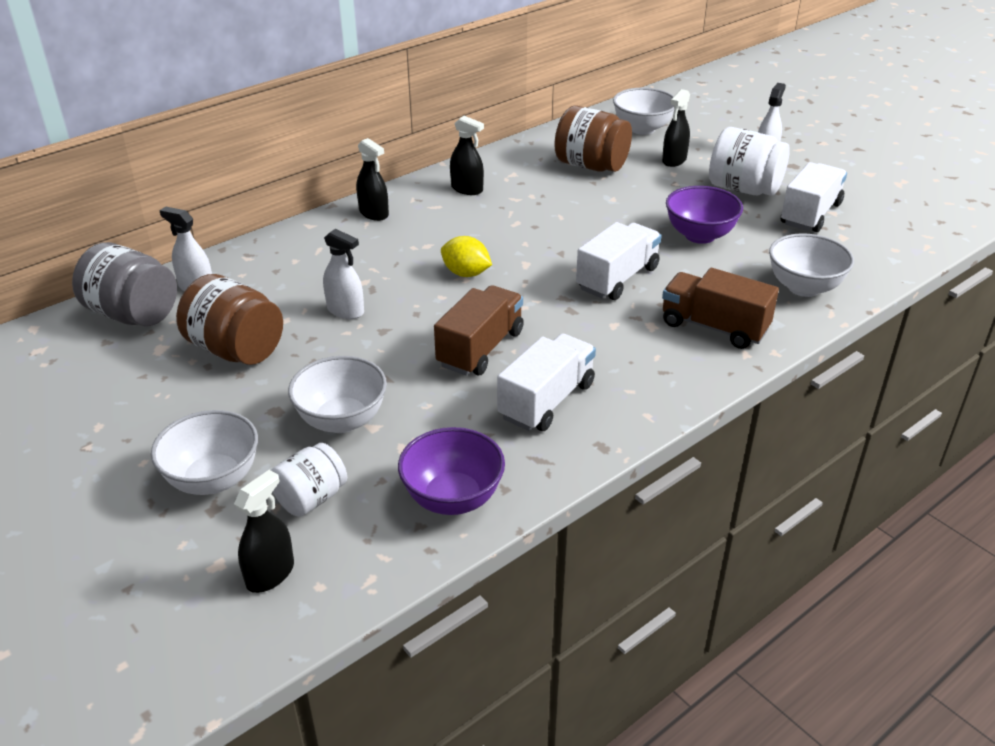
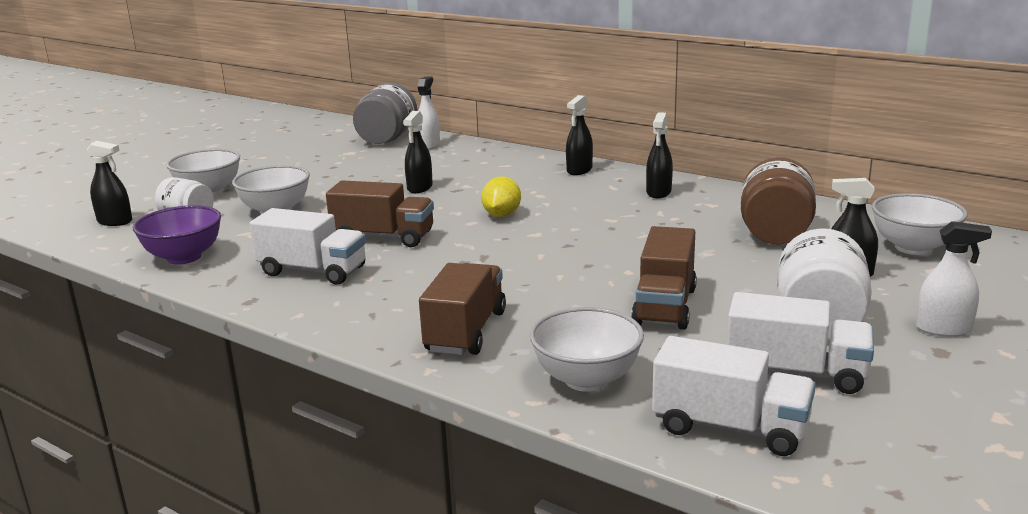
camera: 75 degrees right, 15 degrees down
(236, 350) = (354, 169): brown jar -> none
(345, 310) = (420, 188): white spray bottle -> black spray bottle
(617, 278) = (535, 275): white truck -> white truck (730, 428)
(700, 235) = (665, 306): purple bowl -> brown truck

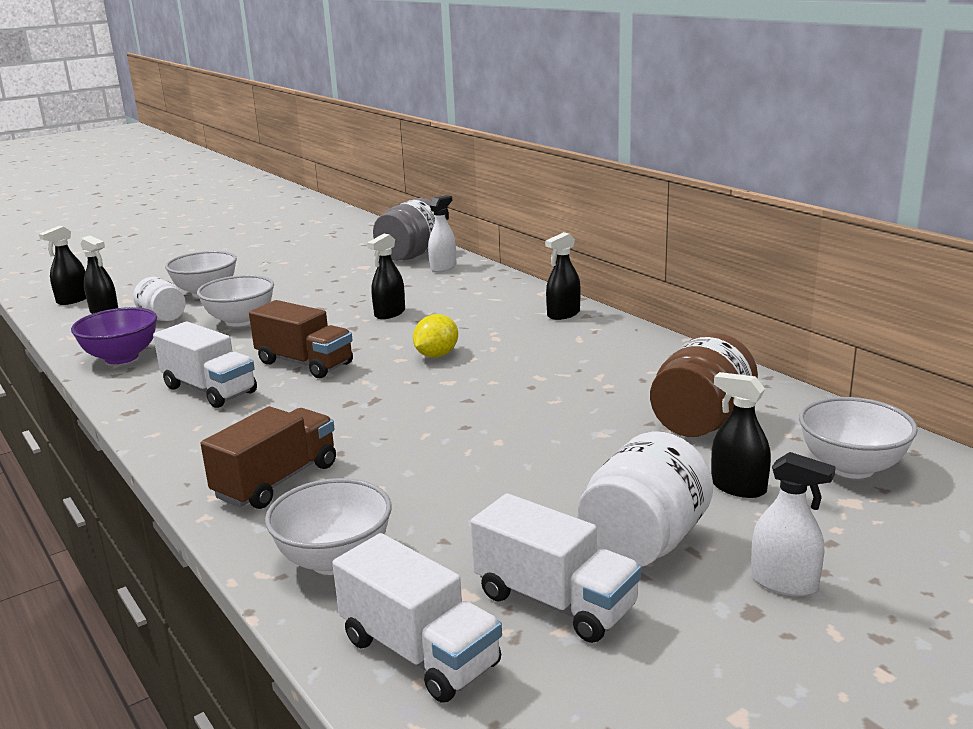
camera: 20 degrees right, 0 degrees up
(658, 192) = (621, 352): black spray bottle -> black spray bottle (73, 300)
(665, 306) = (495, 490): brown truck -> none

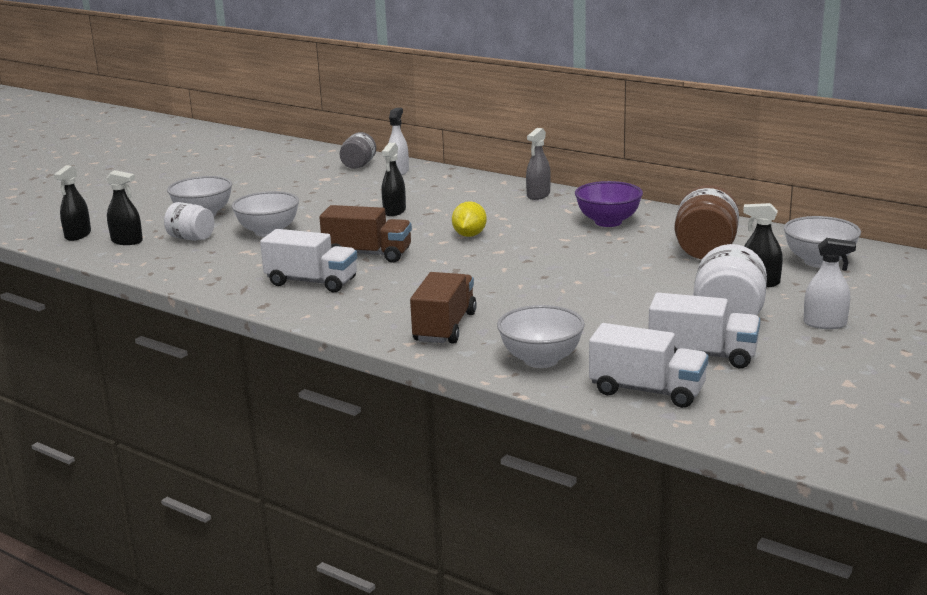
camera: 20 degrees left, 0 degrees up
(121, 357) = (198, 271): purple bowl -> purple bowl (608, 222)
(411, 256) = (358, 165): grey jar -> grey jar, size x0.63
(563, 314) = (538, 195): black spray bottle -> grey spray bottle

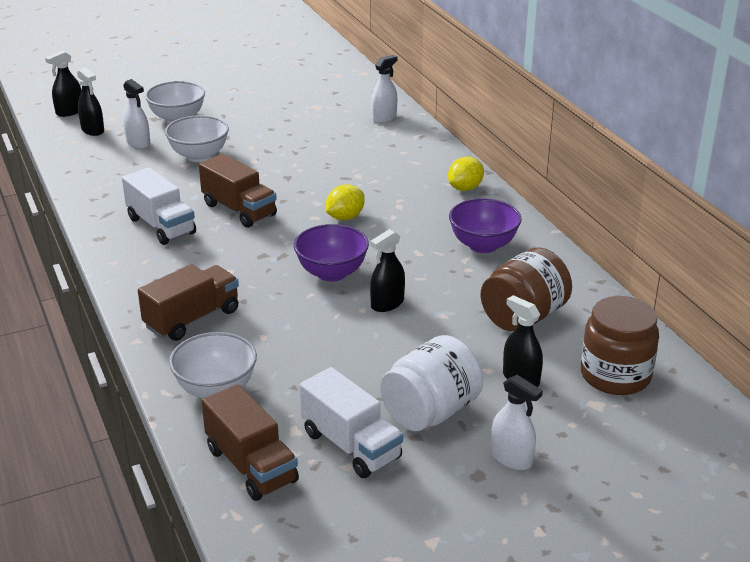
camera: 30 degrees right, 10 degrees up
(191, 238) = (138, 143): white jar -> white spray bottle
(358, 165) = (361, 99): grey jar -> none
(394, 211) = (322, 166): black spray bottle -> black spray bottle (387, 303)
(516, 269) = (331, 273): none -> purple bowl
(538, 195) = (465, 188): grey spray bottle -> yellow lemon
(647, 391) = (251, 465): white truck -> brown truck
(819, 262) = (615, 375): white bowl -> brown jar

